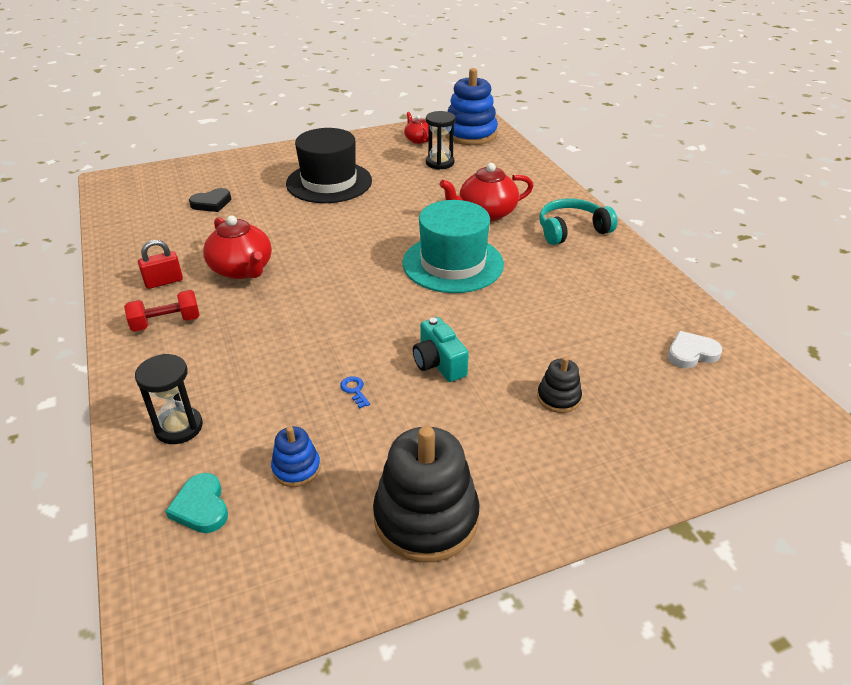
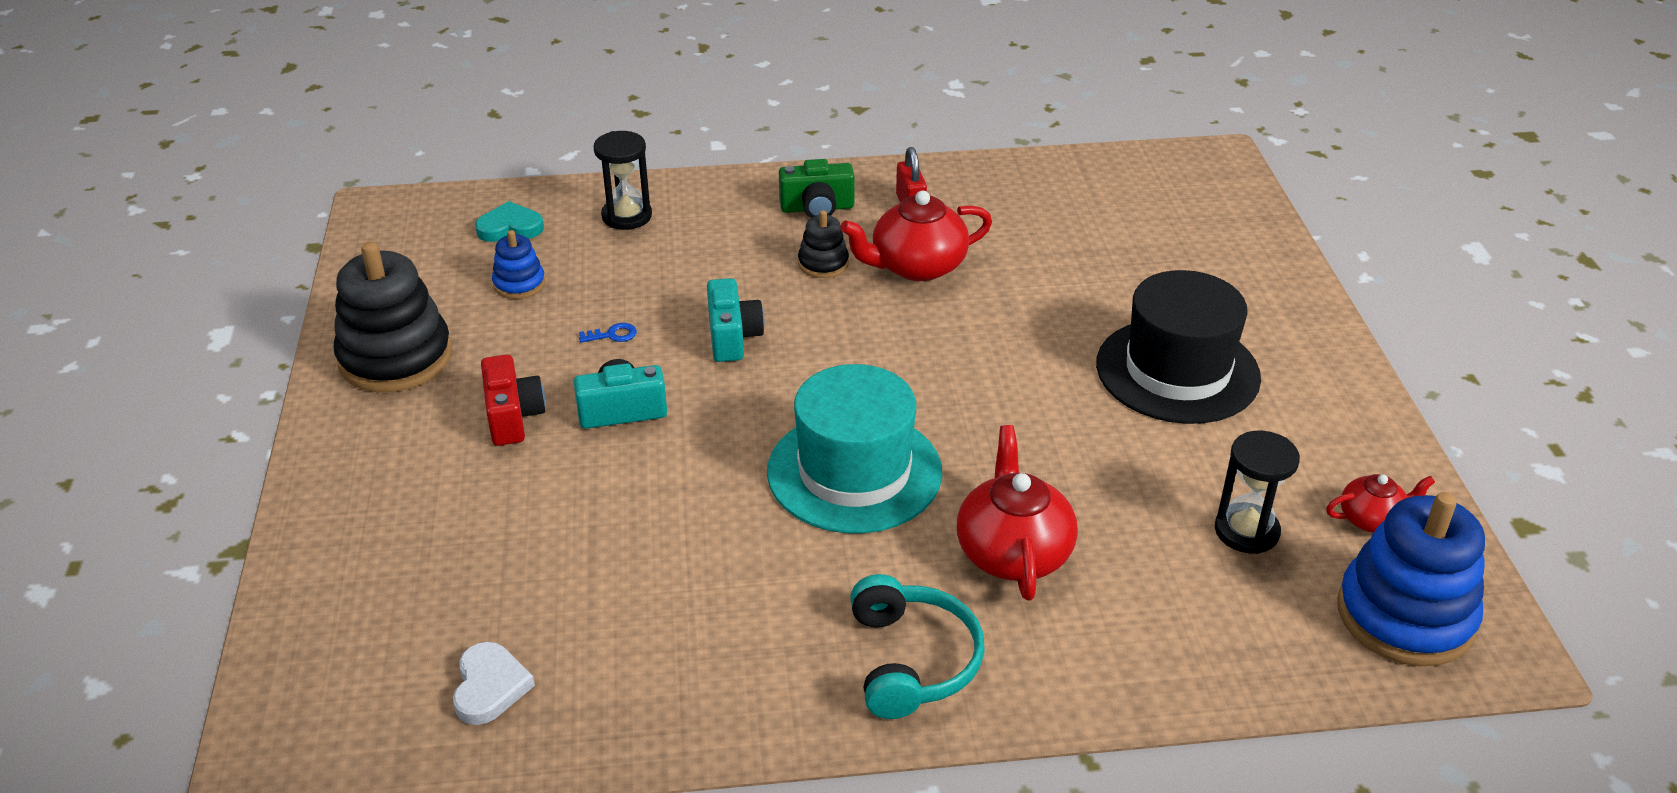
camera: 105 degrees right, 0 degrees up
(166, 323) = (817, 208): red dumbbell -> green camera
(211, 203) = (1122, 246): black heart -> none
(341, 331) = (732, 337): none -> turquoise camera
(468, 416) = (513, 416): none -> red camera
(558, 398) = (493, 504): black stacking toy -> black stacking toy (823, 263)

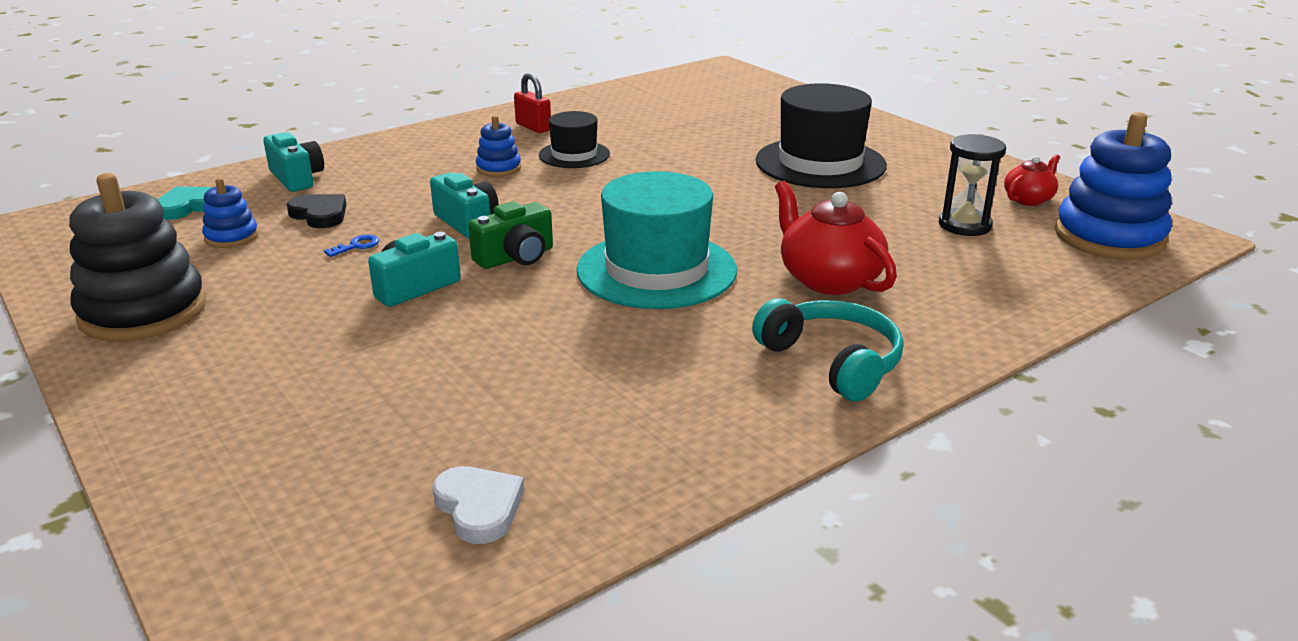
camera: 30 degrees left, 10 degrees down
(513, 416) = (310, 318): red camera -> none
(611, 278) = (320, 214): none -> black heart
(627, 216) = (297, 178): black hourglass -> turquoise camera
(817, 208) = (460, 142): green camera -> green camera (516, 257)
(823, 263) = (498, 168): black stacking toy -> blue stacking toy
(916, 266) = (574, 155): red teapot -> black hat

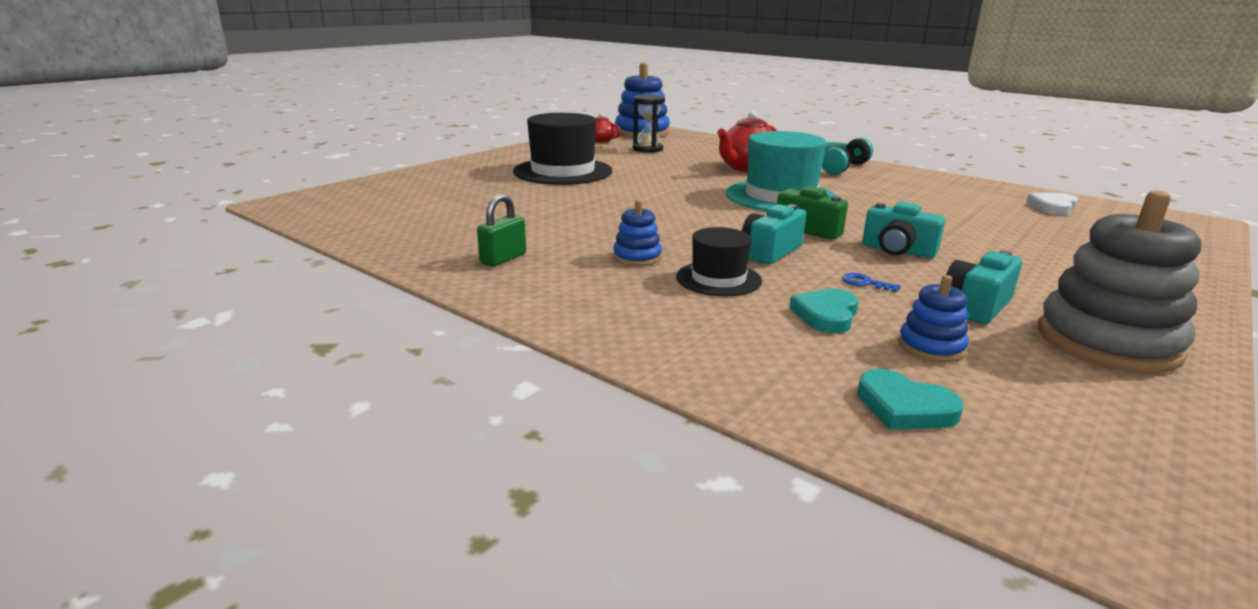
camera: 105 degrees left, 5 degrees down
(143, 311) = (1107, 342): black stacking toy -> grey stacking toy
(297, 178) = (747, 355): turquoise camera -> turquoise camera (977, 306)
(320, 214) = (826, 315): black heart -> turquoise heart
(533, 127) = (503, 258): red padlock -> green padlock
(574, 155) = (582, 234): black hat -> black hat (718, 279)

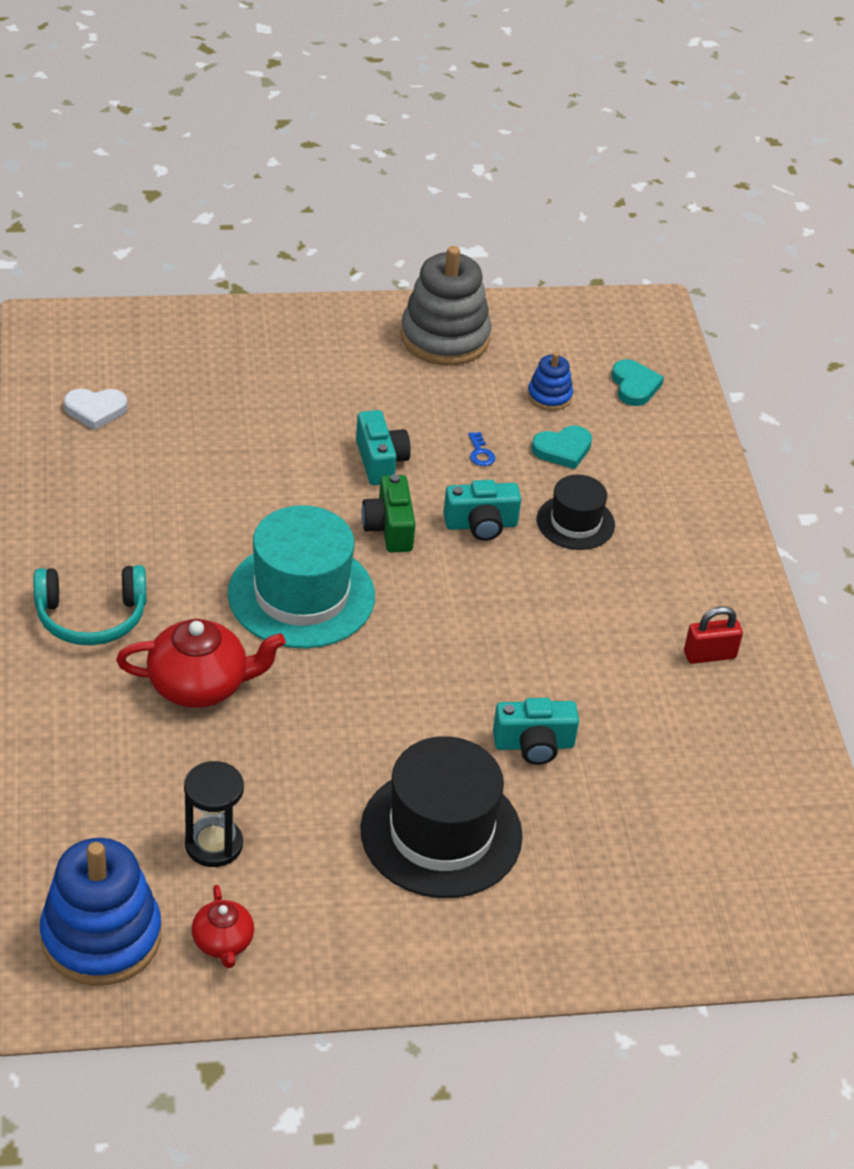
camera: 140 degrees left, 20 degrees up
(503, 258) = (709, 655): green padlock -> red padlock
(637, 257) = (599, 586): blue stacking toy -> none
(977, 306) = (454, 395): turquoise camera -> turquoise camera (534, 745)

